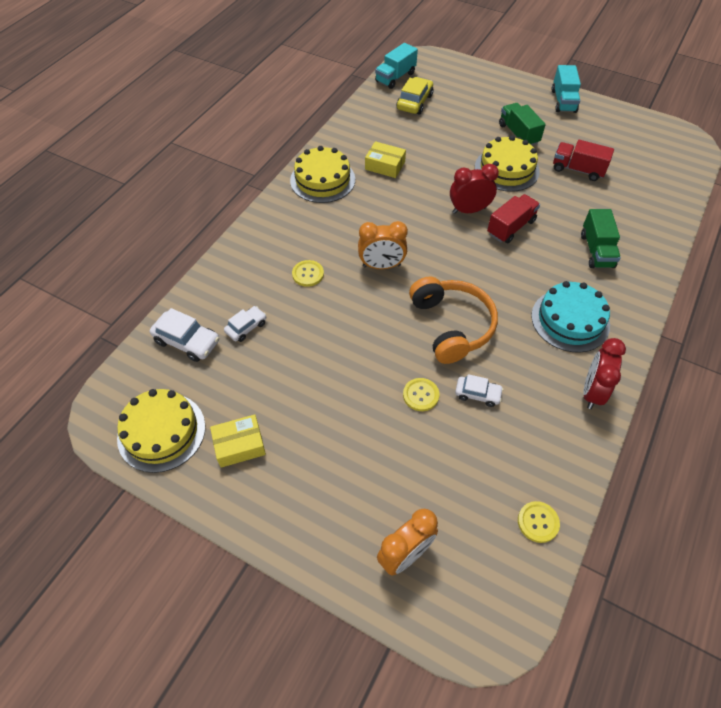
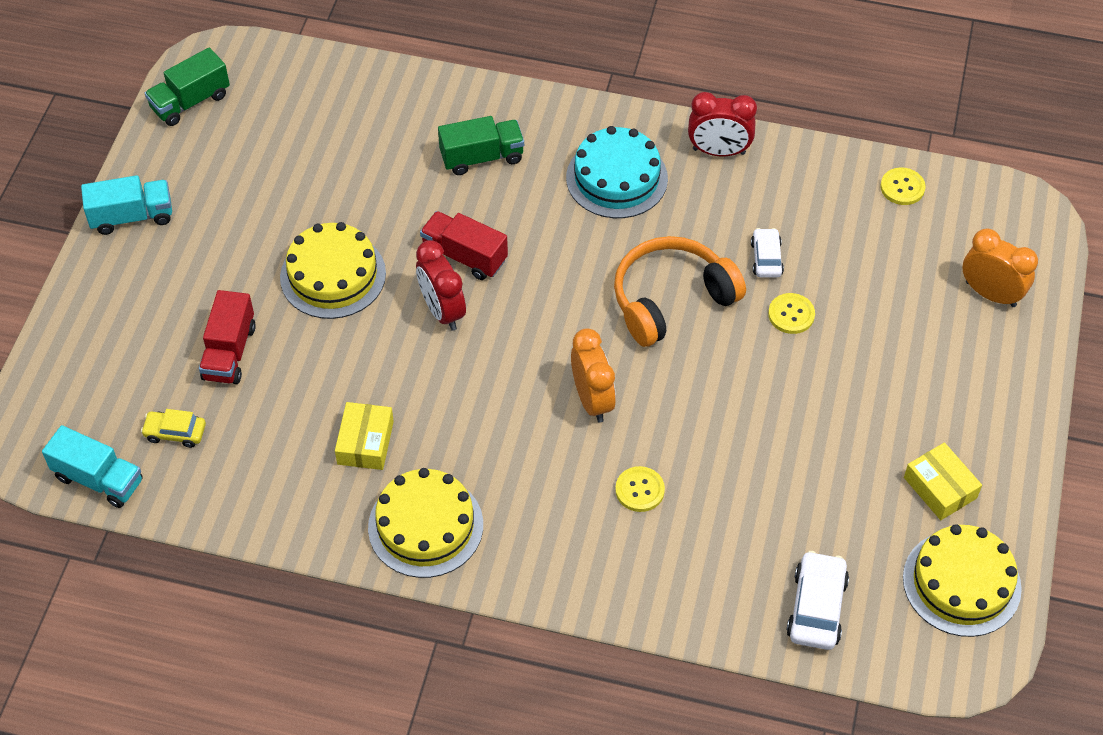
camera: 105 degrees left, 0 degrees up
(246, 327) = (764, 540): white car -> none
(414, 102) = (175, 432): yellow car -> yellow car, size x0.64
(518, 134) = (238, 269): green truck -> green truck (190, 102)
(578, 170) = (312, 187): red truck -> red truck (229, 352)

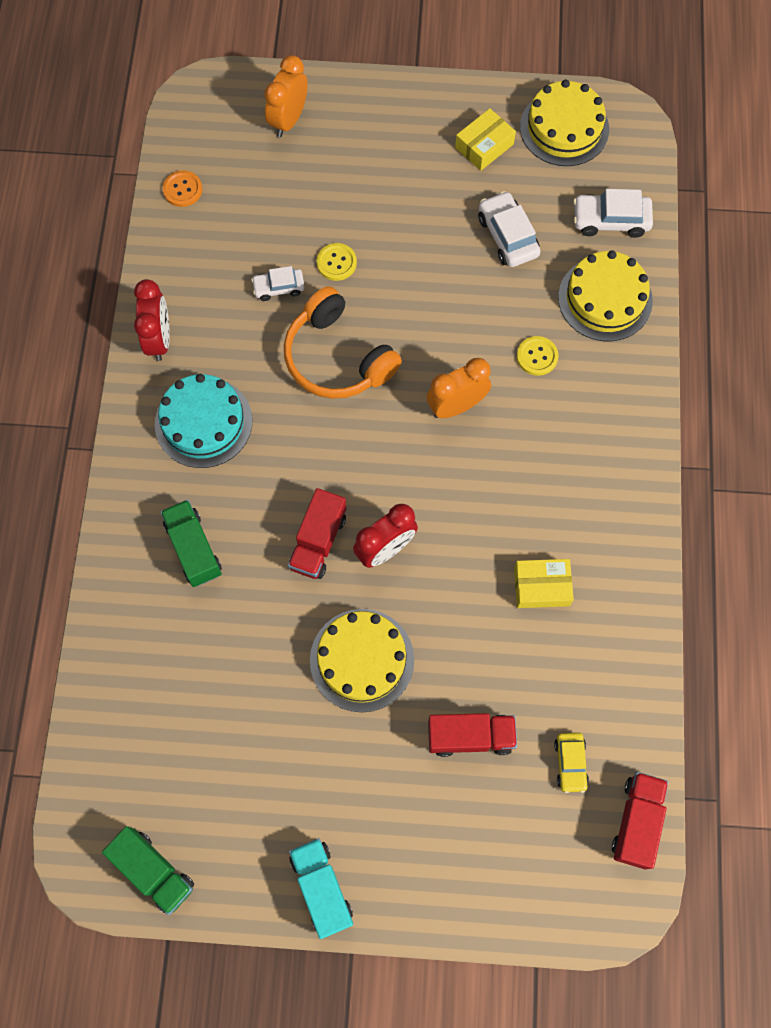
camera: 100 degrees left, 15 degrees up
(98, 479) = (636, 822): turquoise truck -> red truck
(425, 526) = (612, 518): yellow cake -> yellow cake (605, 299)
(806, 490) = (507, 236): none -> white car
(902, 187) = (182, 189): yellow button -> orange button

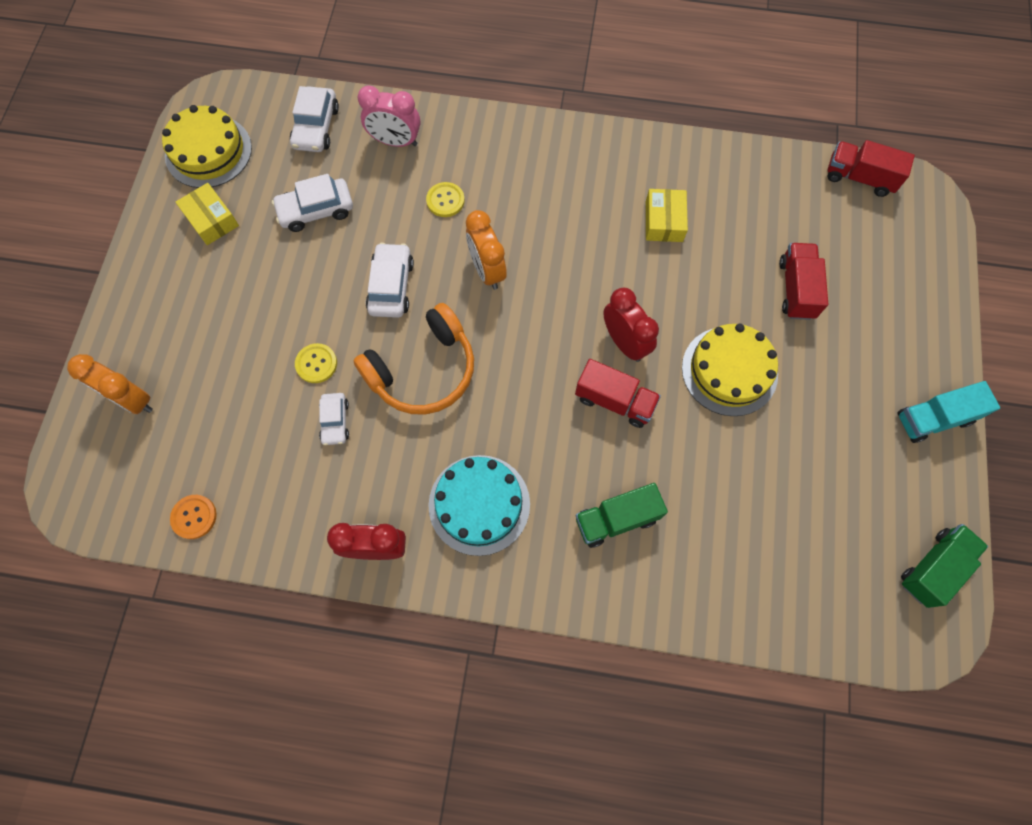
camera: 85 degrees left, 0 degrees up
(427, 317) = (391, 286): none -> white car
(570, 763) = (815, 218): yellow car -> none
(605, 299) = (395, 141): yellow cake -> pink clock

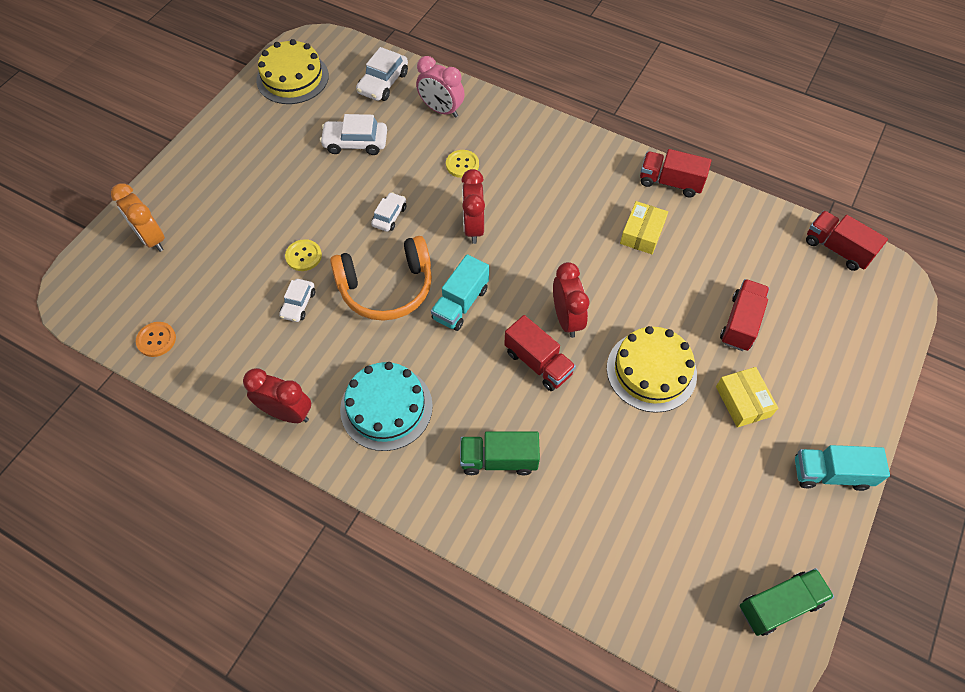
camera: 20 degrees right, 10 degrees down
(211, 220) = (272, 127): yellow box -> yellow box (743, 401)
(391, 286) = (389, 216): white car -> white car, size x0.64
(487, 270) = (473, 227): orange clock -> red clock
(509, 362) = (460, 303): none -> turquoise truck
(671, 154) = (670, 182): none -> red truck

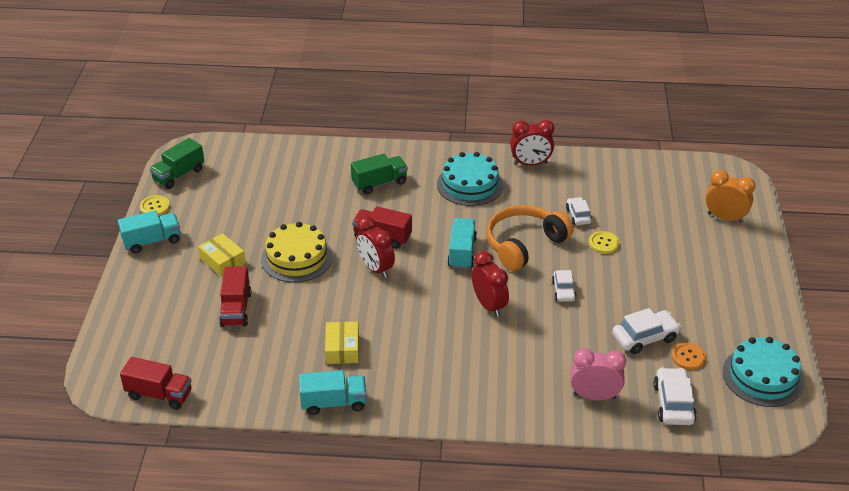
camera: 155 degrees right, 20 degrees down
(156, 340) = (651, 169): orange button -> orange button (688, 357)
(292, 78) = (763, 376): yellow cake -> turquoise cake
(462, 165) = (535, 352): yellow button -> yellow button (155, 207)
(670, 182) = (333, 403): red truck -> turquoise truck

